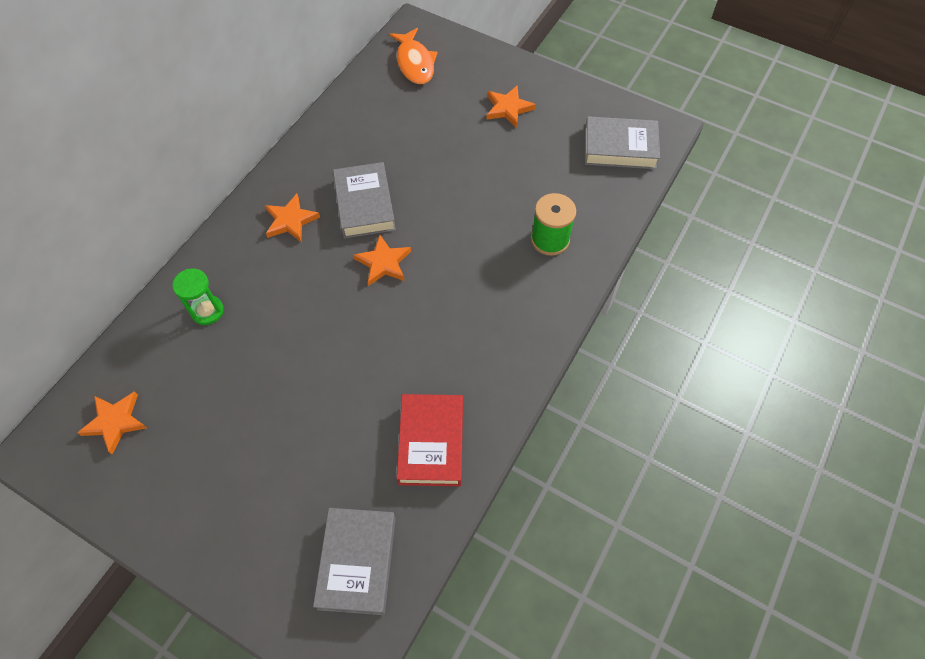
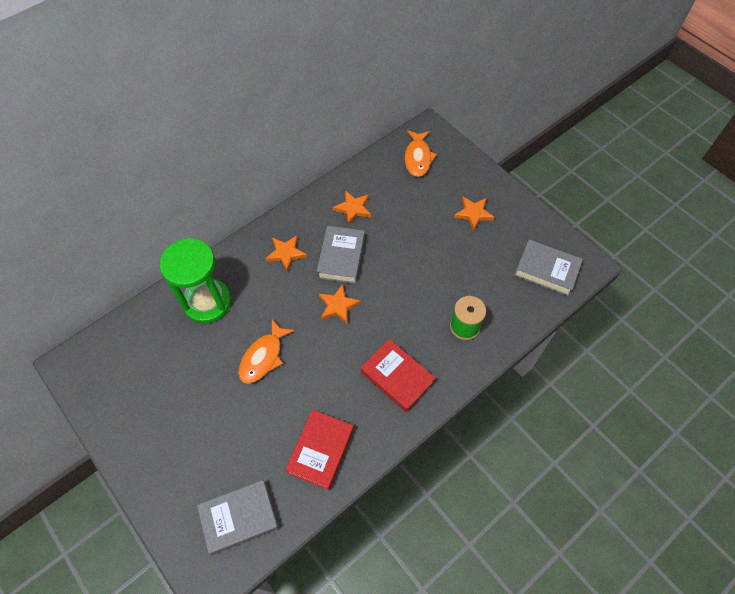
camera: 20 degrees right, 0 degrees up
(115, 422) = (122, 361): orange star -> orange star (353, 208)
(207, 311) = (207, 302): green hourglass -> green hourglass, size x2.06
(310, 354) = (263, 357): none -> orange fish
(357, 562) = (239, 518): grey book -> grey book turned 45 degrees clockwise
(492, 324) = (397, 377): none -> red book

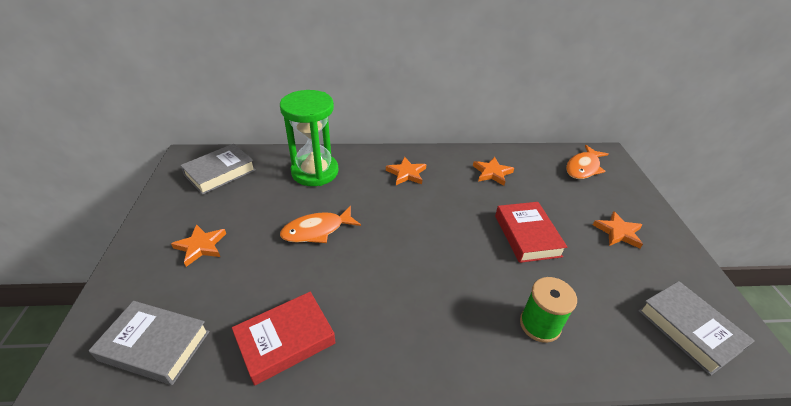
camera: 35 degrees right, 20 degrees down
(338, 305) = (417, 231): orange star -> orange star (201, 246)
(341, 257) = (452, 199): grey book -> grey book (220, 173)
(397, 377) = (423, 325): red book -> red book (527, 235)

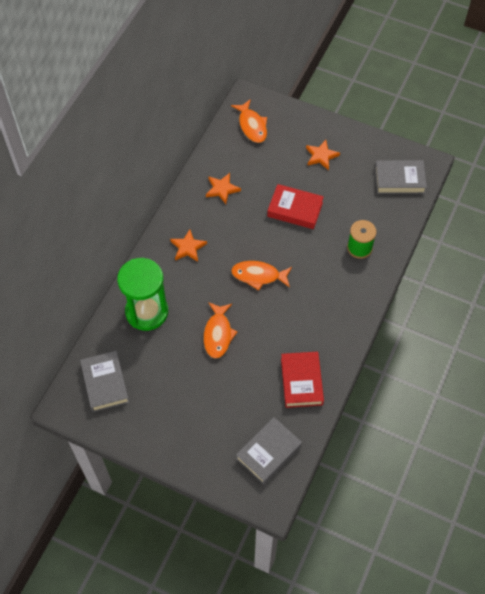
camera: 60 degrees left, 20 degrees up
(201, 246) = (192, 413): orange star -> none
(415, 236) = (258, 276): none -> orange fish

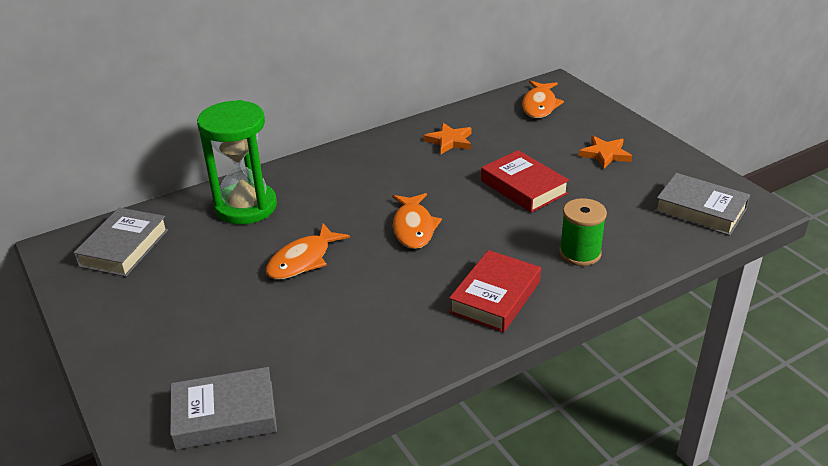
camera: 35 degrees right, 25 degrees down
(188, 247) = (356, 172): orange star -> none
(258, 276) = (413, 227): orange fish -> orange fish turned 135 degrees counterclockwise
(301, 381) = (356, 357): red book -> red book (495, 297)

